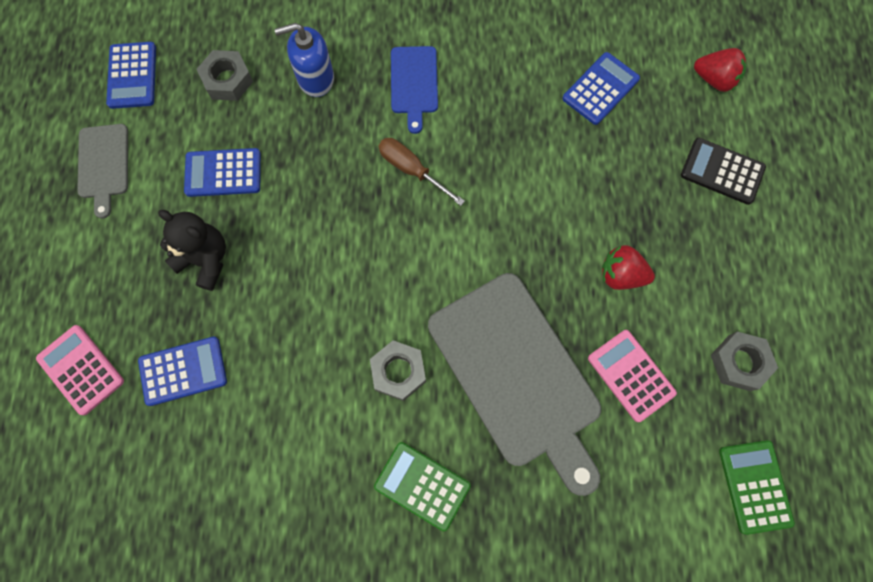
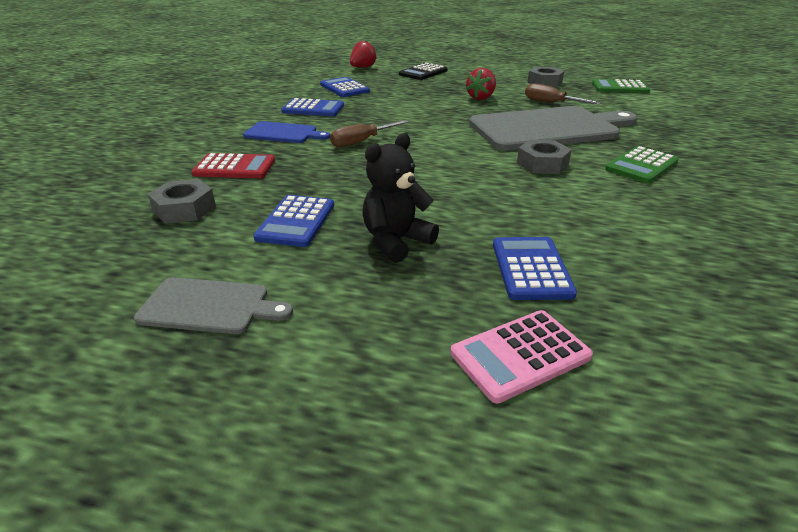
camera: 75 degrees left, 40 degrees down
(132, 76) = (99, 270): blue calculator -> blue calculator (313, 109)
(315, 78) = (235, 167): blue soap dispenser -> red calculator
(630, 375) = (551, 103): pink calculator -> brown screwdriver

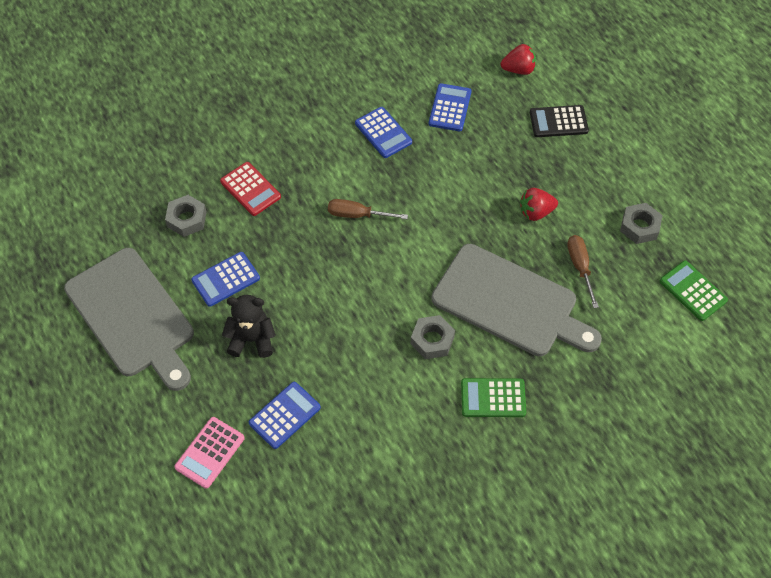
camera: 45 degrees right, 25 degrees up
(209, 306) = (132, 316): grey cutting board -> grey cutting board, size x2.06
(283, 133) = (322, 161): blue cutting board -> none
(520, 355) = (210, 452): pink calculator -> pink calculator turned 75 degrees counterclockwise

